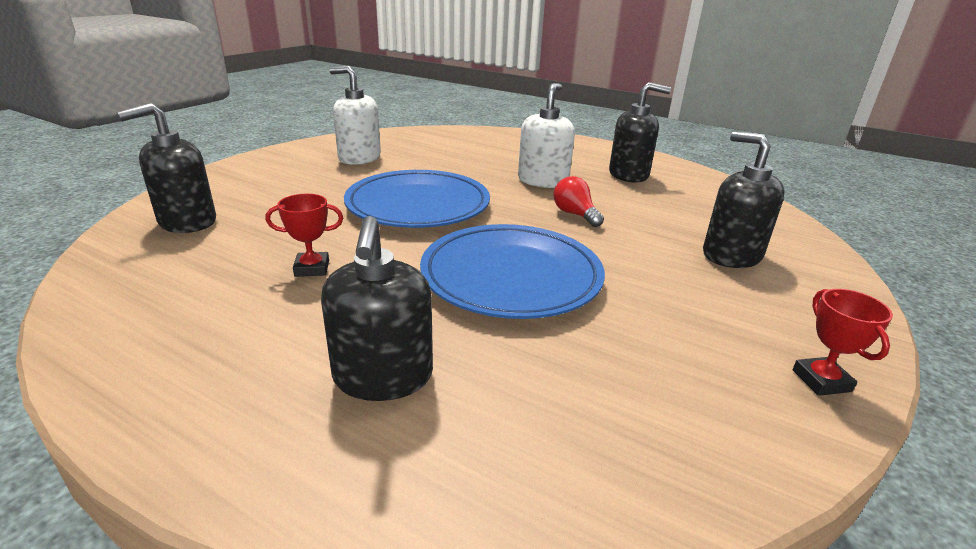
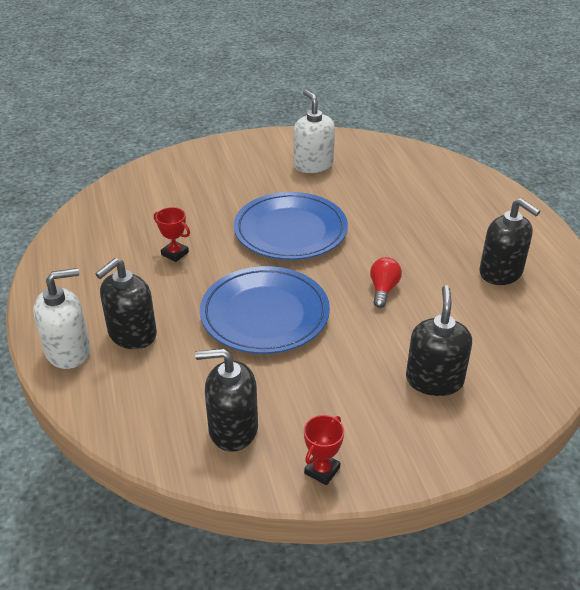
camera: 45 degrees right, 10 degrees up
(187, 222) = (154, 187): black soap dispenser -> black soap dispenser (233, 429)
(543, 181) = (414, 246): white soap dispenser -> white soap dispenser (68, 351)

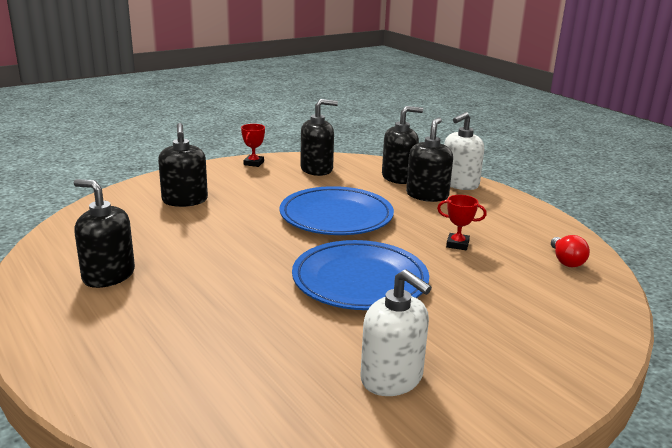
camera: 160 degrees right, 15 degrees down
(132, 382) = (398, 177): none -> black soap dispenser
(383, 289) = (237, 245): red light bulb -> red light bulb (566, 261)

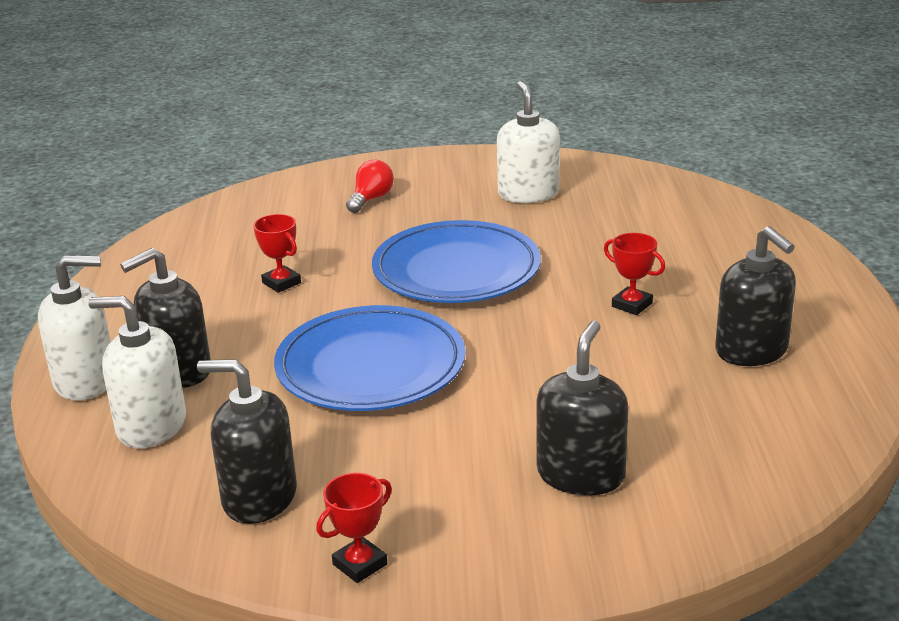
camera: 145 degrees left, 5 degrees up
(209, 287) = (632, 305): none -> red trophy
(398, 177) = (151, 426): black soap dispenser -> white soap dispenser
(566, 261) = (205, 236): red light bulb -> red light bulb (371, 199)

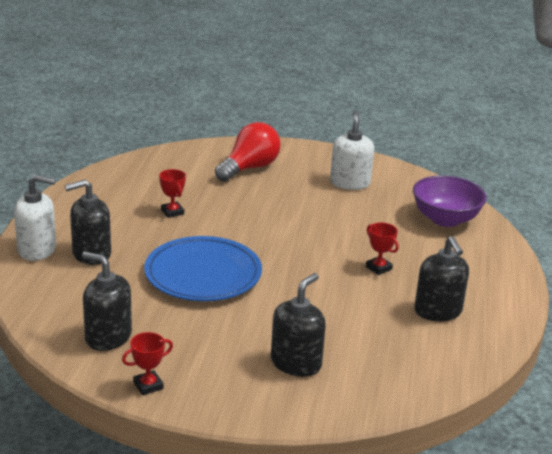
camera: 10 degrees right, 0 degrees up
(151, 426) = (64, 284): white soap dispenser -> none
(371, 199) = (249, 168): red light bulb -> red light bulb, size x1.83
(456, 270) = (281, 225): blue plate -> none
(690, 218) = (445, 219): none -> purple bowl

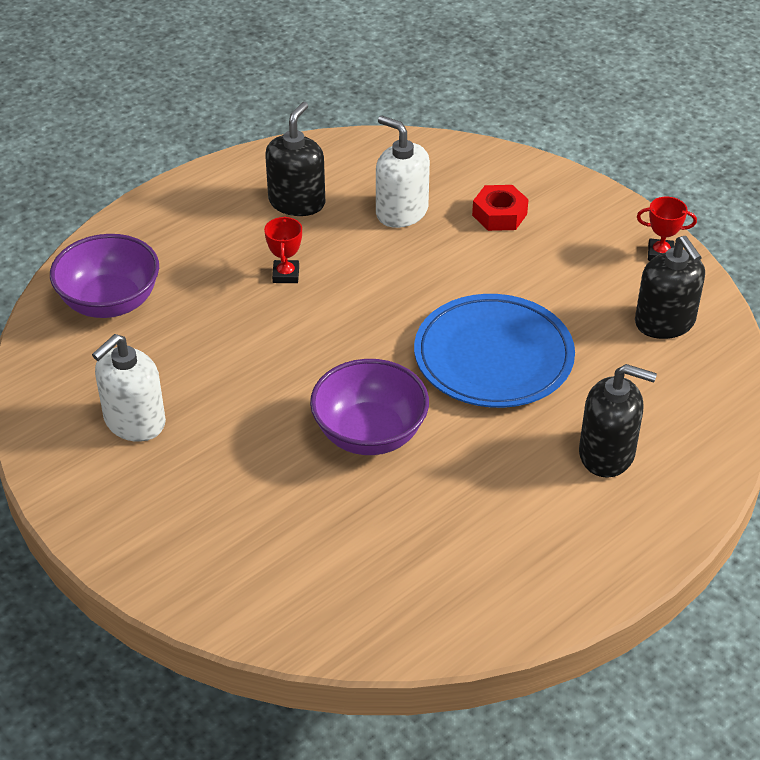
camera: 140 degrees left, 15 degrees up
(37, 249) = (674, 496): white soap dispenser -> white soap dispenser (401, 212)
(172, 212) = (439, 483): red trophy -> none
(231, 217) = (369, 434): none -> purple bowl
(249, 168) = (235, 527): red light bulb -> none
(296, 363) = (499, 215): black soap dispenser -> red nut

